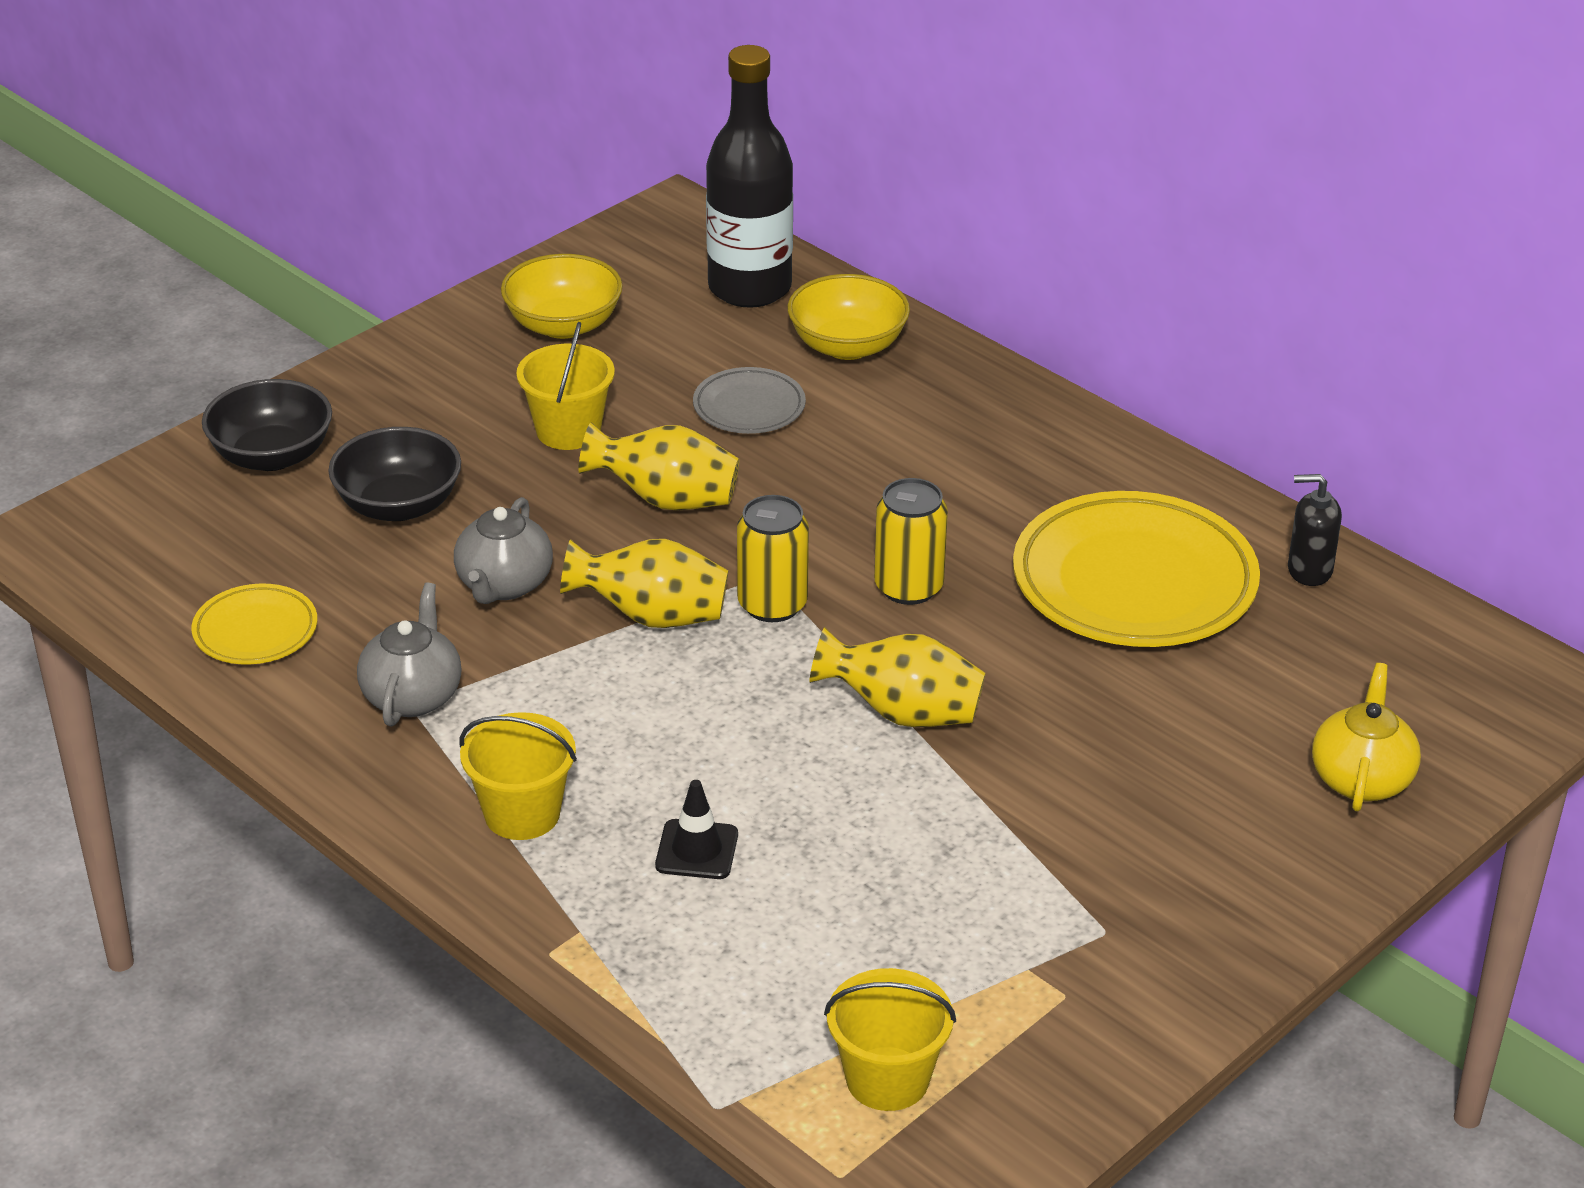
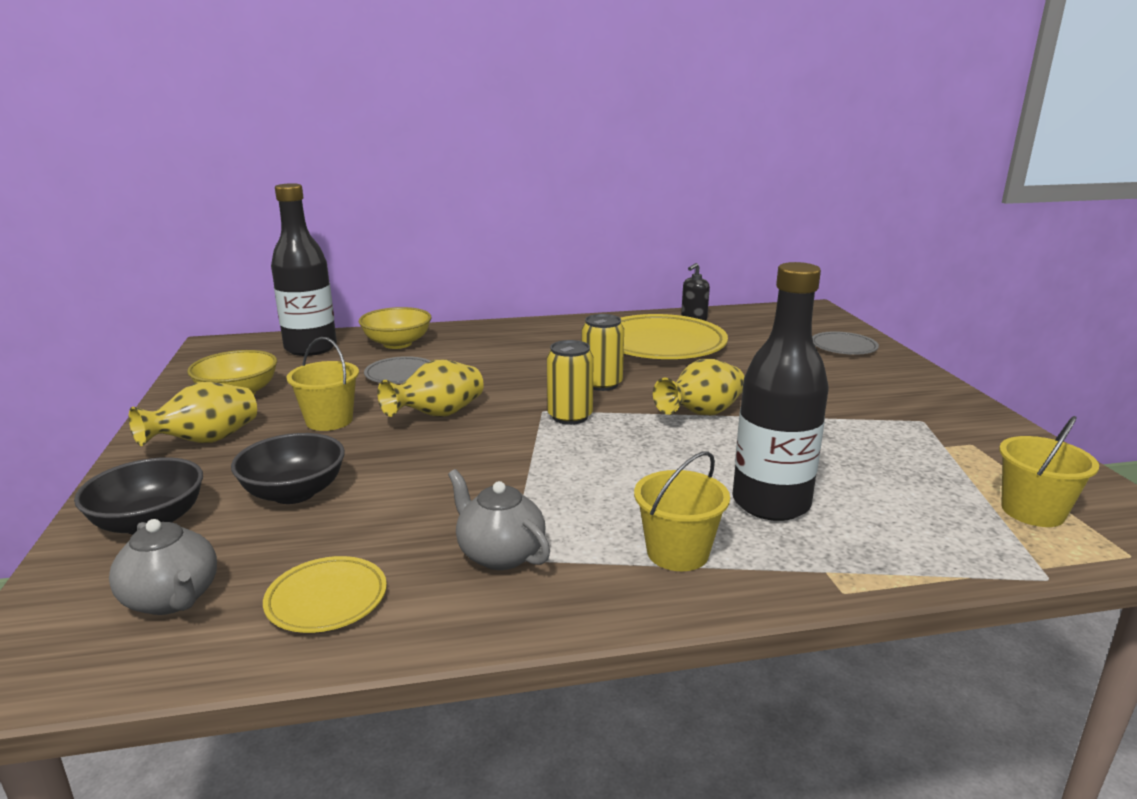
camera: 55 degrees left, 15 degrees down
(504, 585) = (434, 483): grey teapot -> grey teapot (172, 599)
(652, 616) = (533, 449): yellow vase -> yellow vase (205, 441)
(697, 850) = (771, 503): black traffic cone -> black bottle
(1361, 779) = (843, 347): yellow teapot -> grey plate

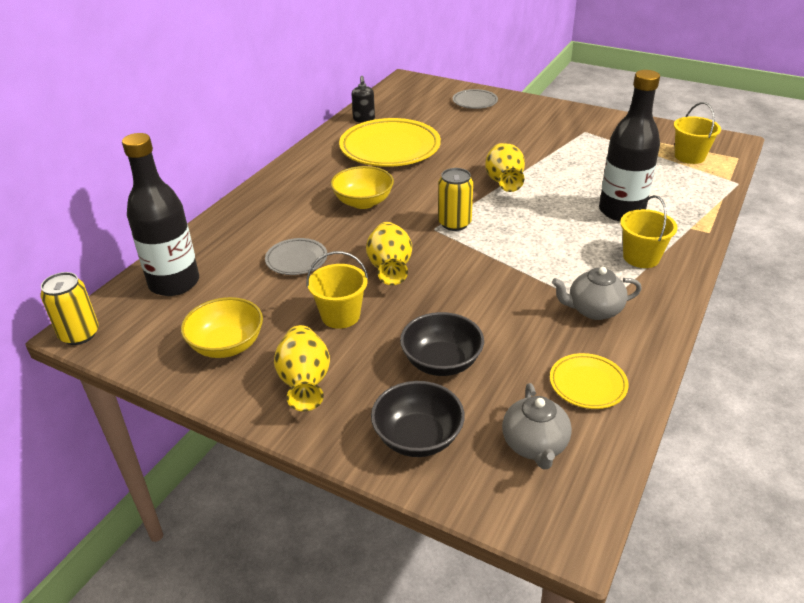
camera: 50 degrees left, 15 degrees up
(172, 599) = (534, 445): grey teapot -> grey teapot turned 90 degrees clockwise
(397, 344) = (229, 241): yellow bowl -> yellow bowl (363, 202)
(601, 384) = (422, 193): yellow can -> yellow can (79, 334)

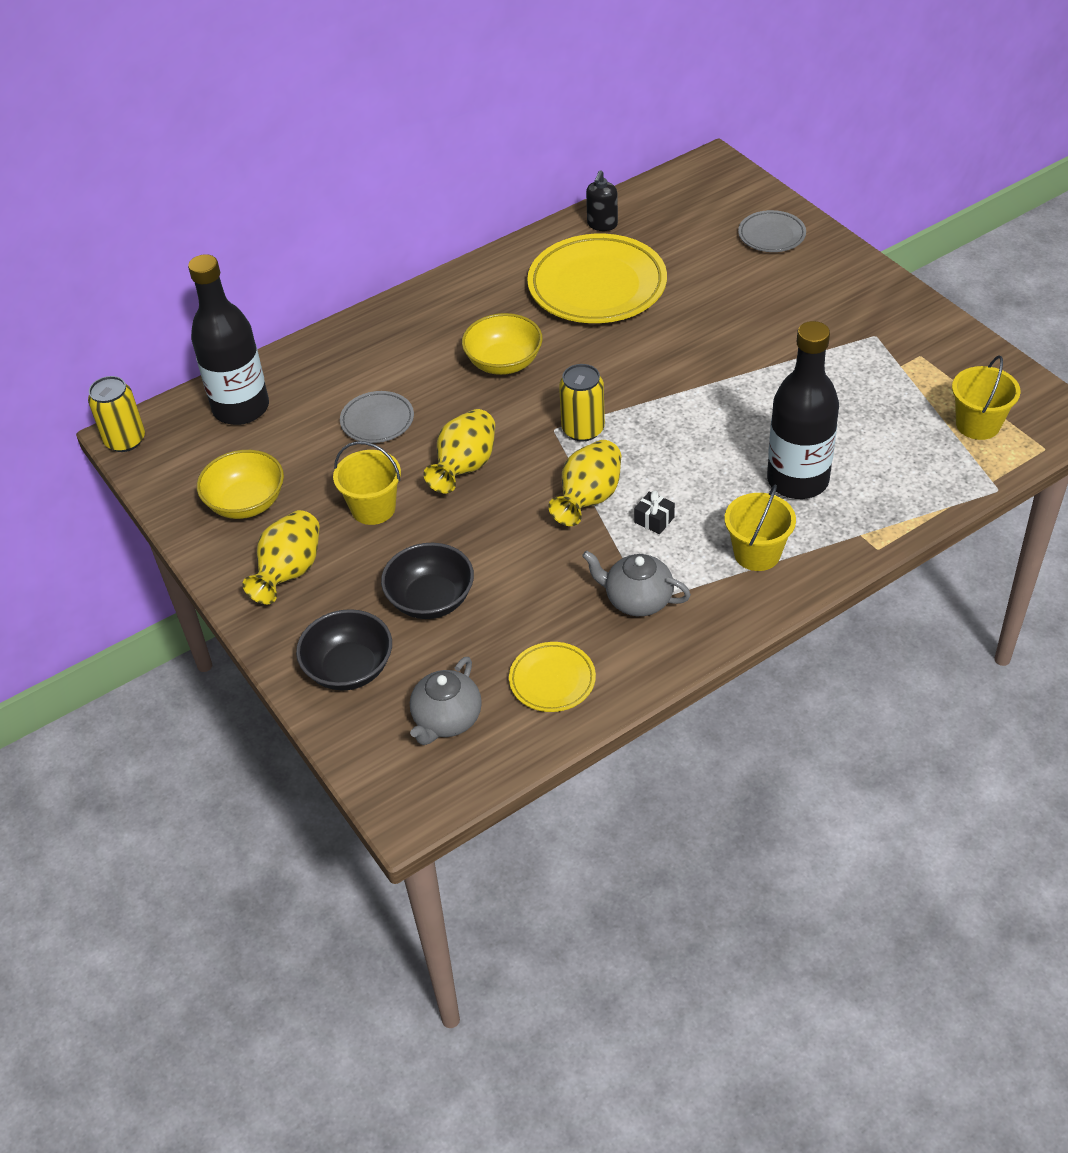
camera: 30 degrees right, 10 degrees up
(504, 182) = (693, 387): yellow vase -> yellow vase (588, 499)
(555, 259) = (654, 520): none -> black gift

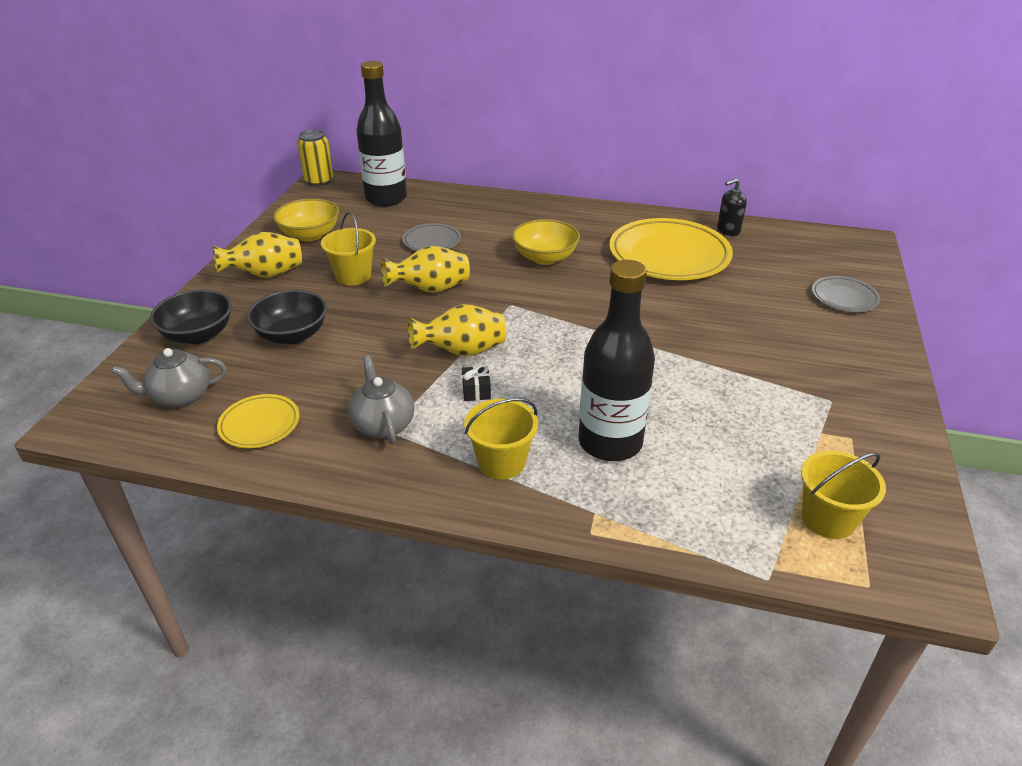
camera: 45 degrees right, 10 degrees down
(583, 429) = (526, 316): yellow can -> none

